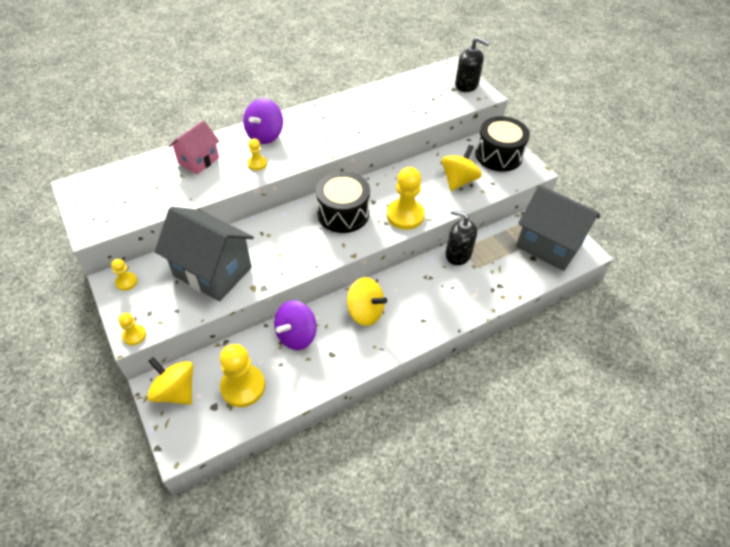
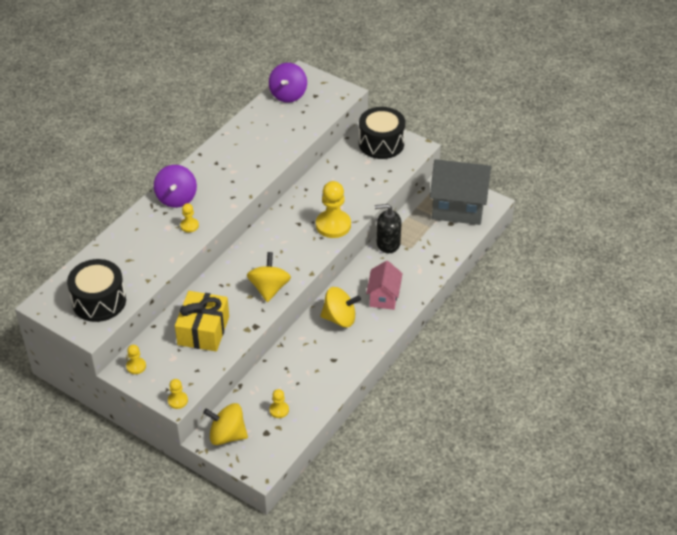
camera: 25 degrees left, 5 degrees down
(199, 161) = (135, 242): pink house -> pink house (384, 297)
(212, 272) = (203, 330): grey house -> yellow gift
(243, 386) = (279, 410): yellow pawn -> yellow pawn, size x0.50
(296, 335) = (295, 357): purple spinning top -> purple spinning top (288, 95)
(343, 213) = (279, 243): black drum -> black drum (99, 301)
(458, 180) = (360, 179): yellow spinning top -> yellow spinning top (269, 288)
(466, 85) = (324, 88): black soap dispenser -> none

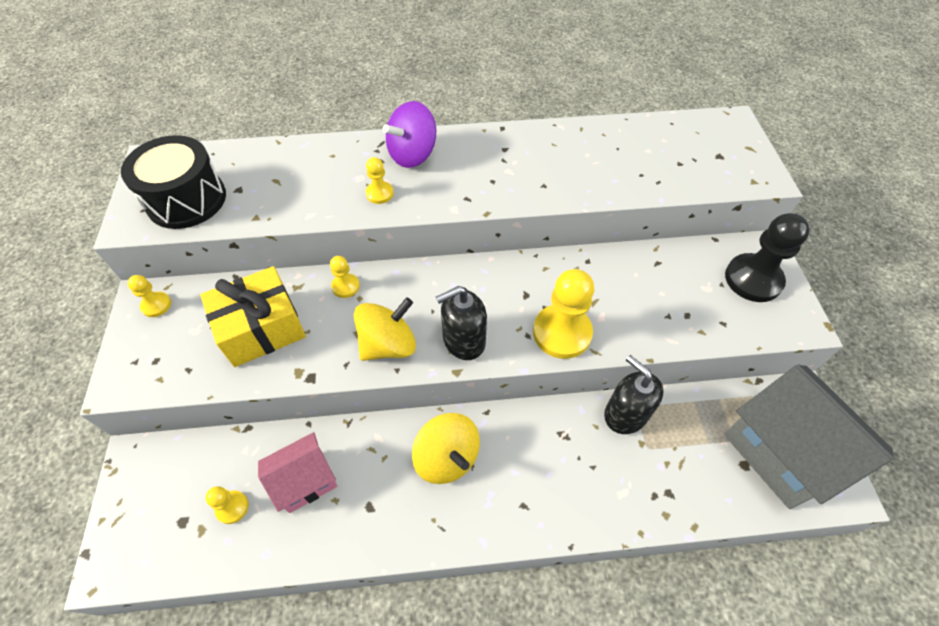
camera: 50 degrees right, 10 degrees up
(178, 400) = (120, 387): yellow pawn -> yellow pawn (345, 286)
(227, 435) = (152, 477): yellow spinning top -> none
(288, 95) = (686, 133): purple spinning top -> none
(298, 261) = (463, 340): none -> black soap dispenser
(381, 143) = (753, 279): black drum -> black pawn
(384, 297) = (531, 484): pink house -> pink house (306, 481)

